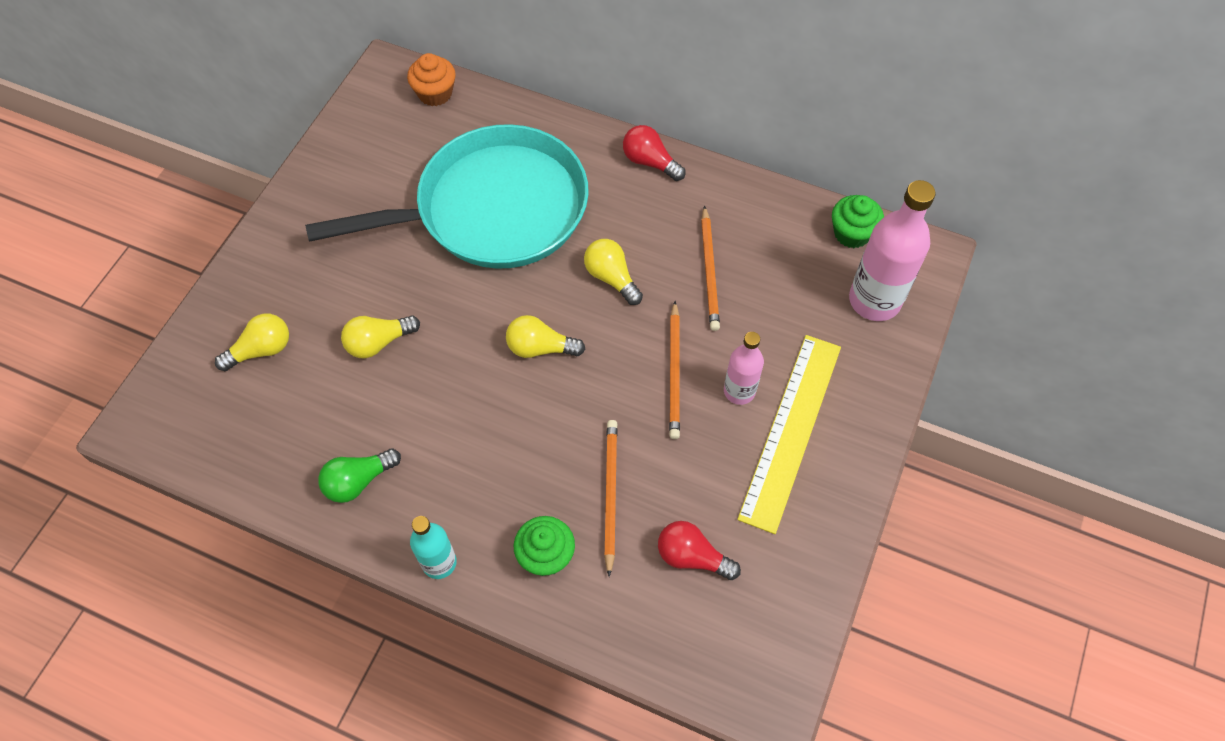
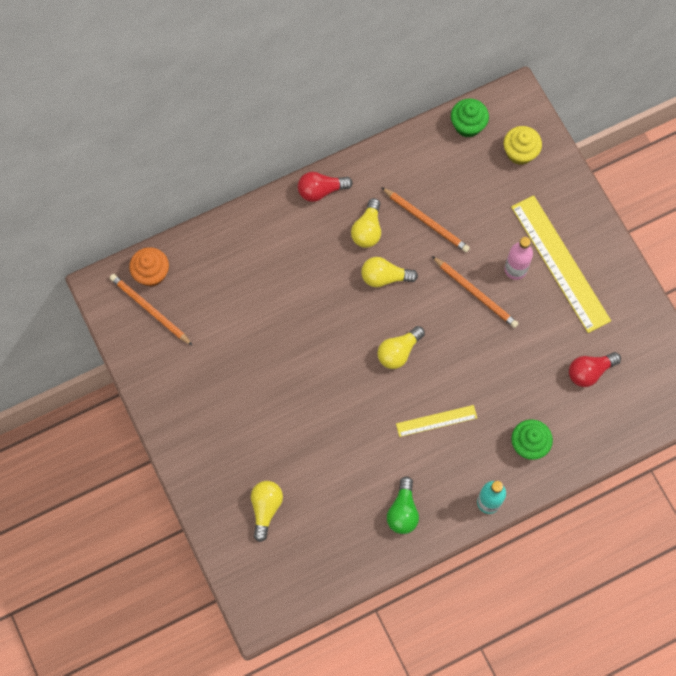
camera: 50 degrees left, 10 degrees up
(378, 342) = (318, 438): yellow light bulb -> yellow light bulb (367, 230)
(493, 209) = (277, 305): turquoise pan -> none
(493, 439) = (436, 421): none -> yellow ruler
(610, 495) = (521, 385): orange pencil -> orange pencil (150, 310)
(874, 300) = (520, 152): pink bottle -> yellow cupcake

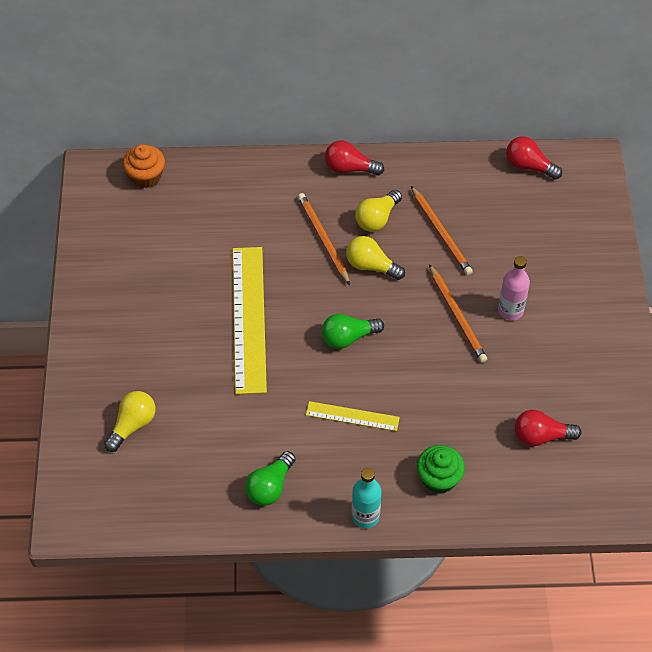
camera: 25 degrees right, 15 degrees down
(150, 310) = (125, 206): orange pencil -> orange pencil (323, 239)
(398, 352) = (348, 337): yellow light bulb -> green light bulb
(468, 125) = (528, 166): green cupcake -> red light bulb
(520, 152) = (570, 209): yellow cupcake -> none
(560, 263) = (561, 323): yellow ruler -> yellow ruler (248, 319)

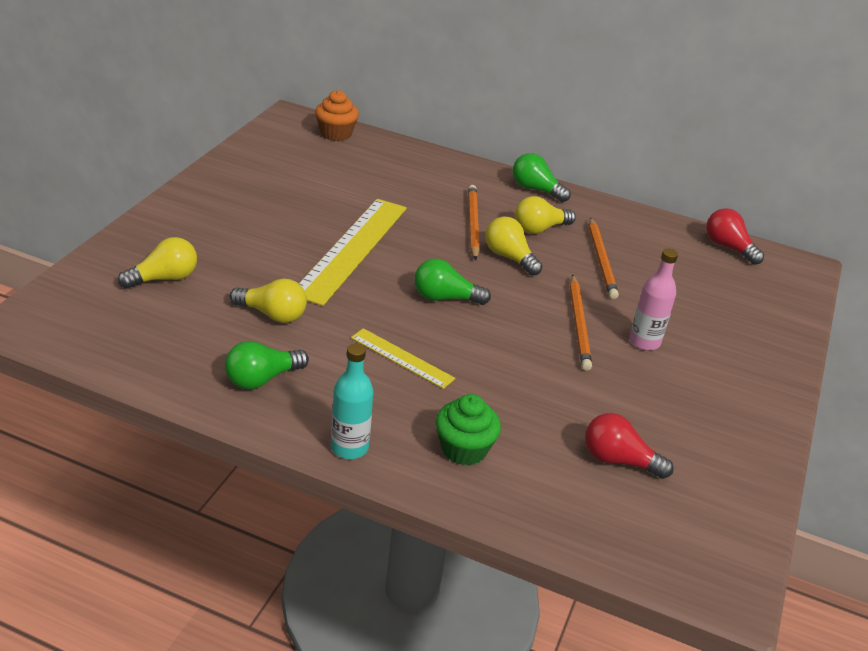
camera: 20 degrees right, 20 degrees down
(236, 420) = (273, 314): none -> yellow light bulb
(349, 168) = (535, 189): red light bulb -> green light bulb

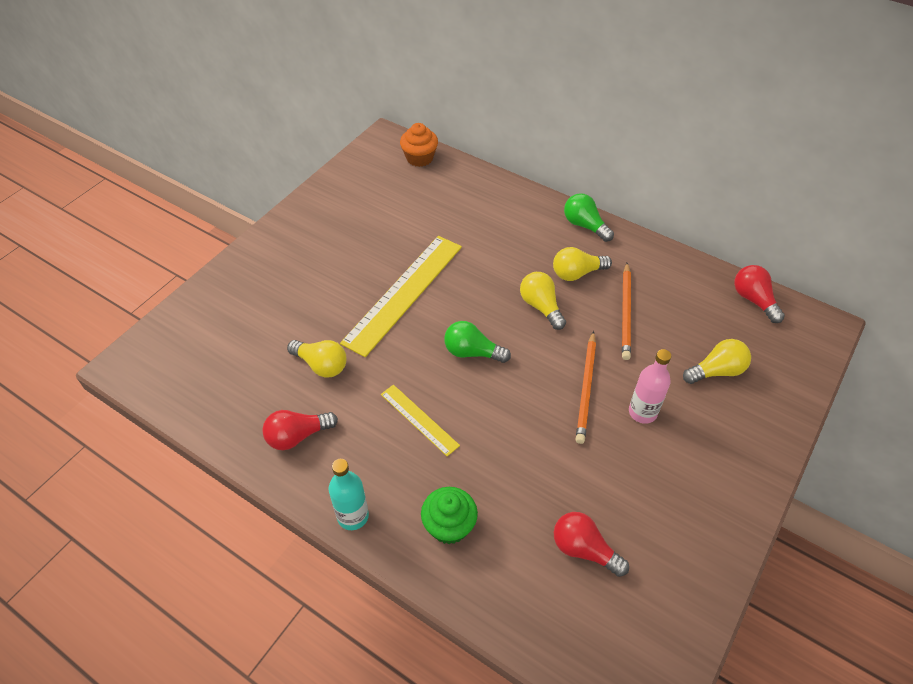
camera: 15 degrees right, 15 degrees up
(164, 278) = (242, 321): yellow light bulb -> yellow light bulb (716, 371)
(262, 379) = (297, 436): green light bulb -> red light bulb
(472, 224) = (517, 266): orange pencil -> none

